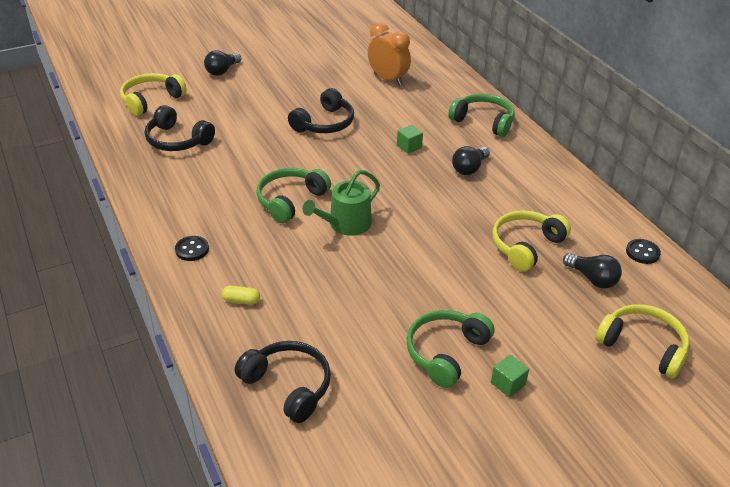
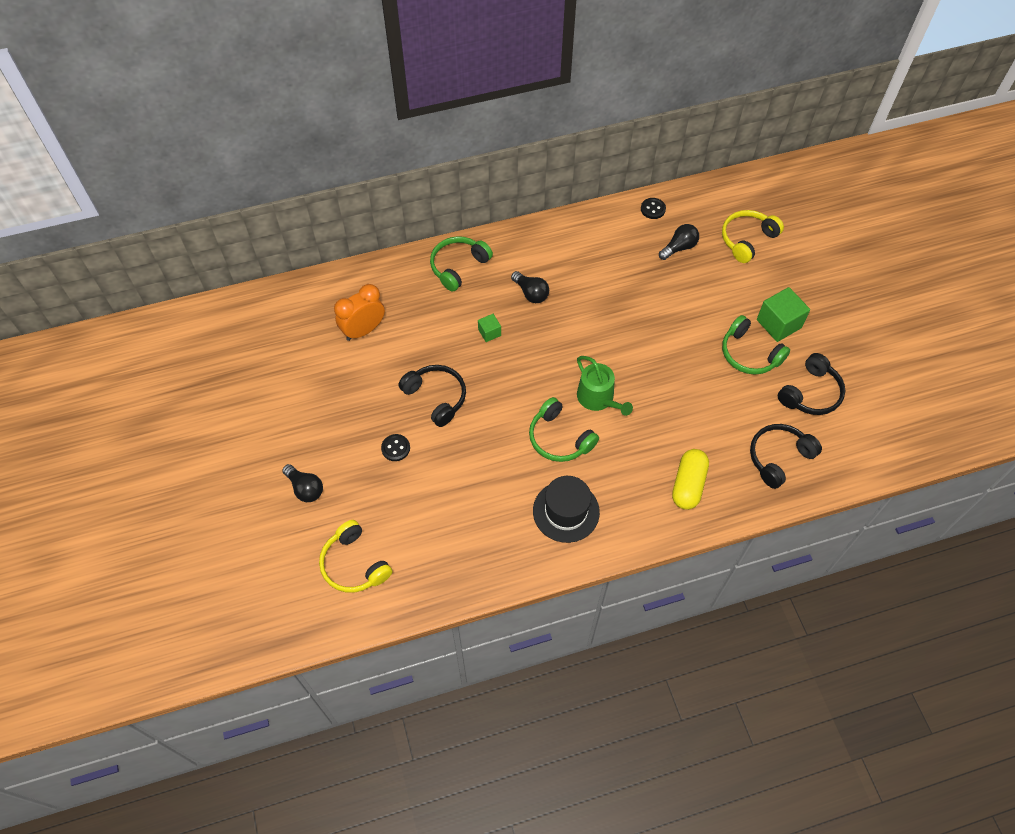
camera: 80 degrees left, 20 degrees up
(177, 140) = (442, 536): black headphones -> black headphones (811, 393)
(192, 249) = (620, 522): black button -> black button (395, 448)
(204, 211) = (566, 511): none -> black hat
(241, 301) = (688, 485): yellow capsule -> yellow capsule, size x2.04
(508, 384) = (778, 324): green cube -> green cube, size x1.88
(526, 246) = (638, 278): yellow headphones -> none

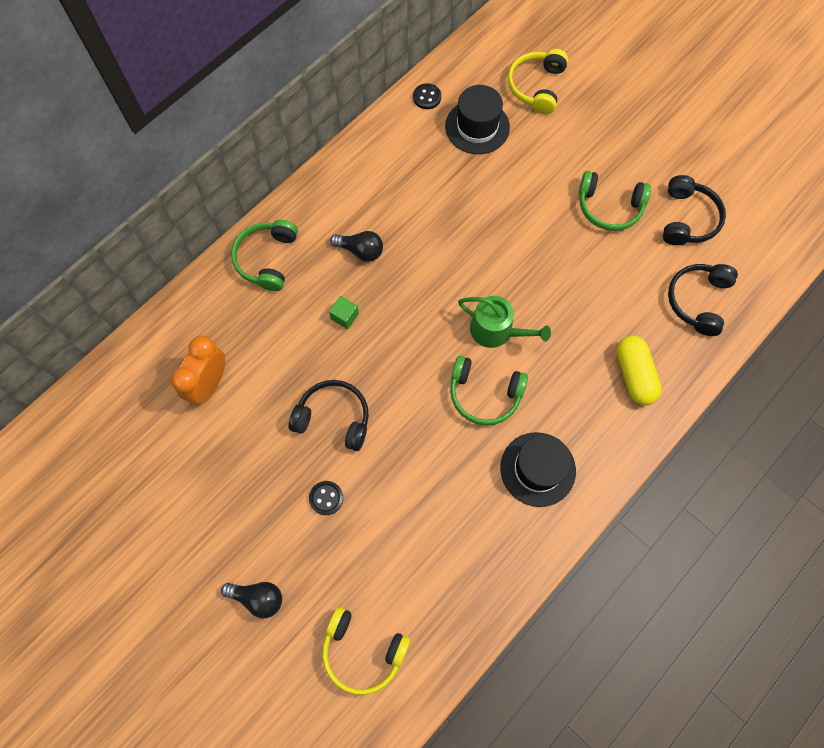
camera: 30 degrees left, 10 degrees up
(679, 247) = (477, 127): black light bulb -> black hat
(778, 324) = (617, 161): green cube -> none

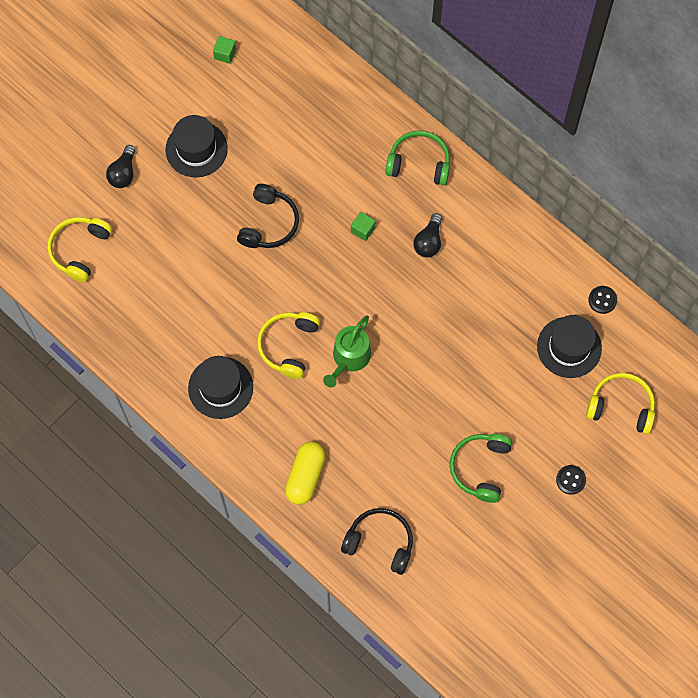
camera: 90 degrees right, 0 degrees up
(103, 474) = (225, 54): none -> green cube
(209, 384) = (300, 125): orange clock -> none
(231, 506) = (196, 149): none -> black hat
(326, 498) = (200, 220): black button -> black button (570, 480)
(484, 394) = (288, 346): green headphones -> yellow headphones
(634, 375) = (305, 476): yellow capsule -> yellow capsule turned 60 degrees counterclockwise
(687, 219) = (469, 542): black headphones -> none

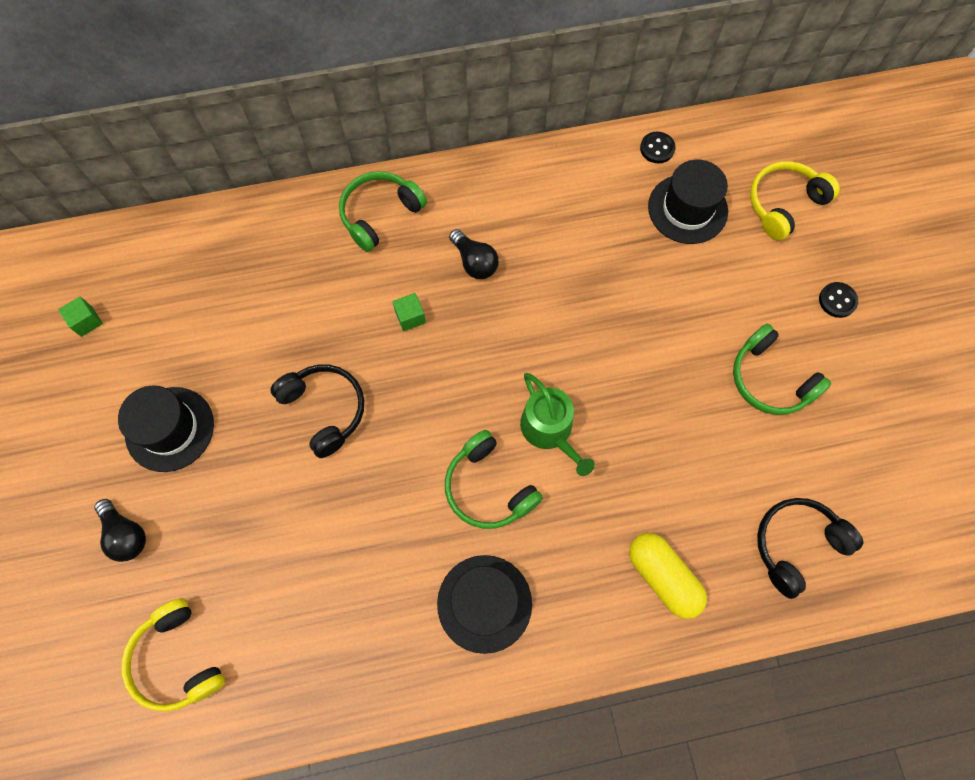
camera: 55 degrees left, 0 degrees up
(288, 346) = (488, 487): yellow headphones -> green headphones

